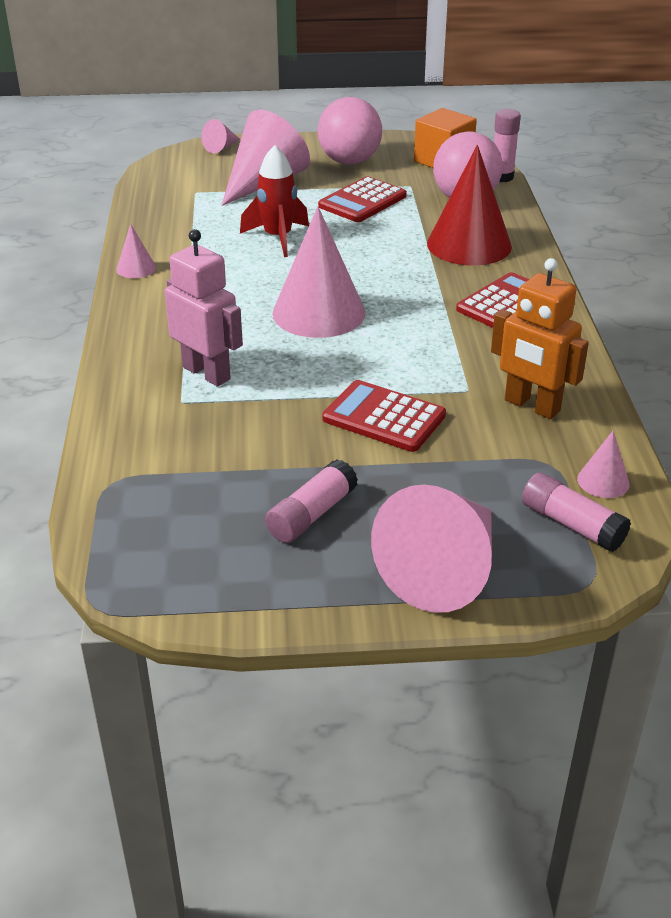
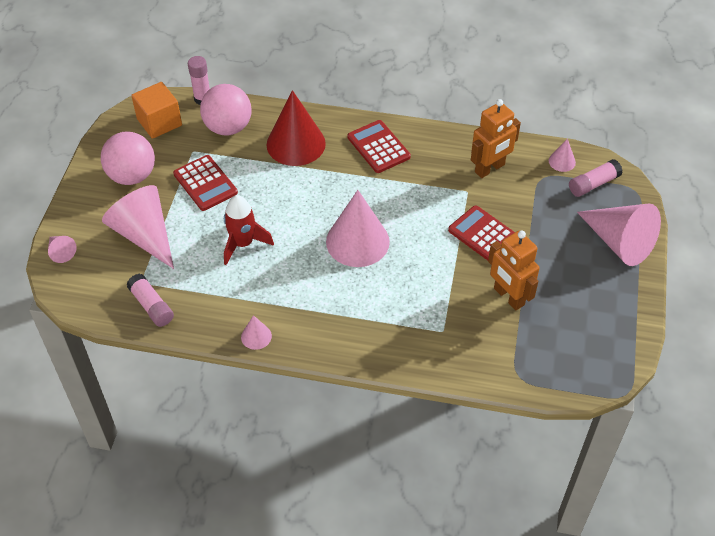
camera: 75 degrees left, 15 degrees up
(207, 373) = (413, 313): pink robot -> none
(267, 455) = (508, 297): none -> orange robot
(311, 515) = (566, 286): pink glue stick -> pink glue stick (151, 306)
(384, 417) = (484, 235): red calculator -> red calculator turned 90 degrees clockwise

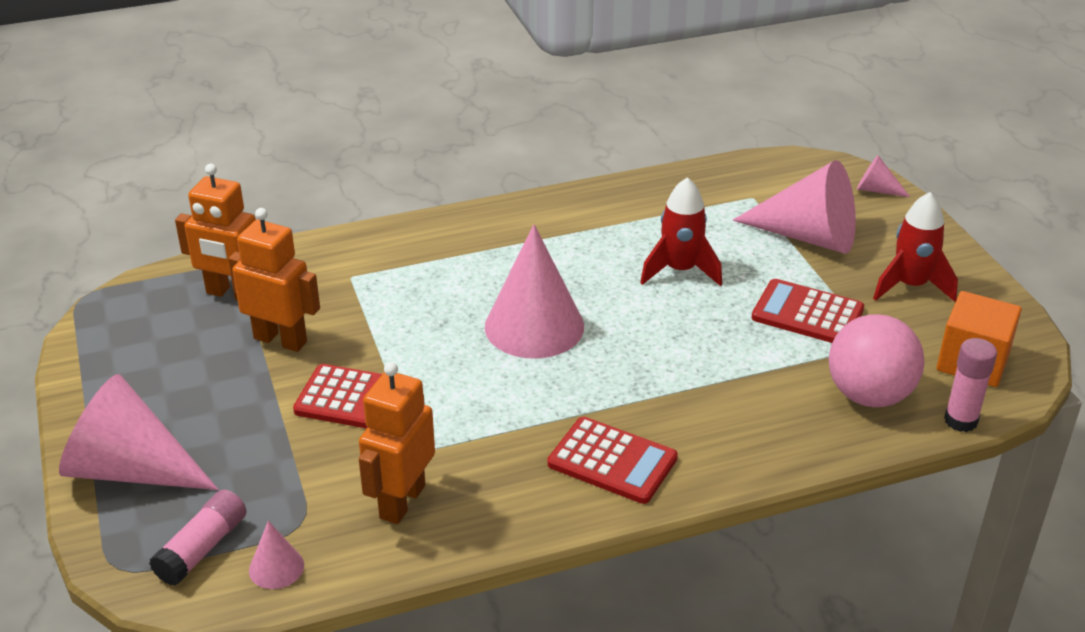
camera: 150 degrees right, 15 degrees down
(132, 176) = (910, 286): pink ball -> red rocket
(151, 306) = (714, 184): pink glue stick -> none
(256, 336) = (571, 200): pink cone -> none
(296, 144) = (744, 413): red cone -> none
(525, 350) = (232, 294): none -> orange robot

